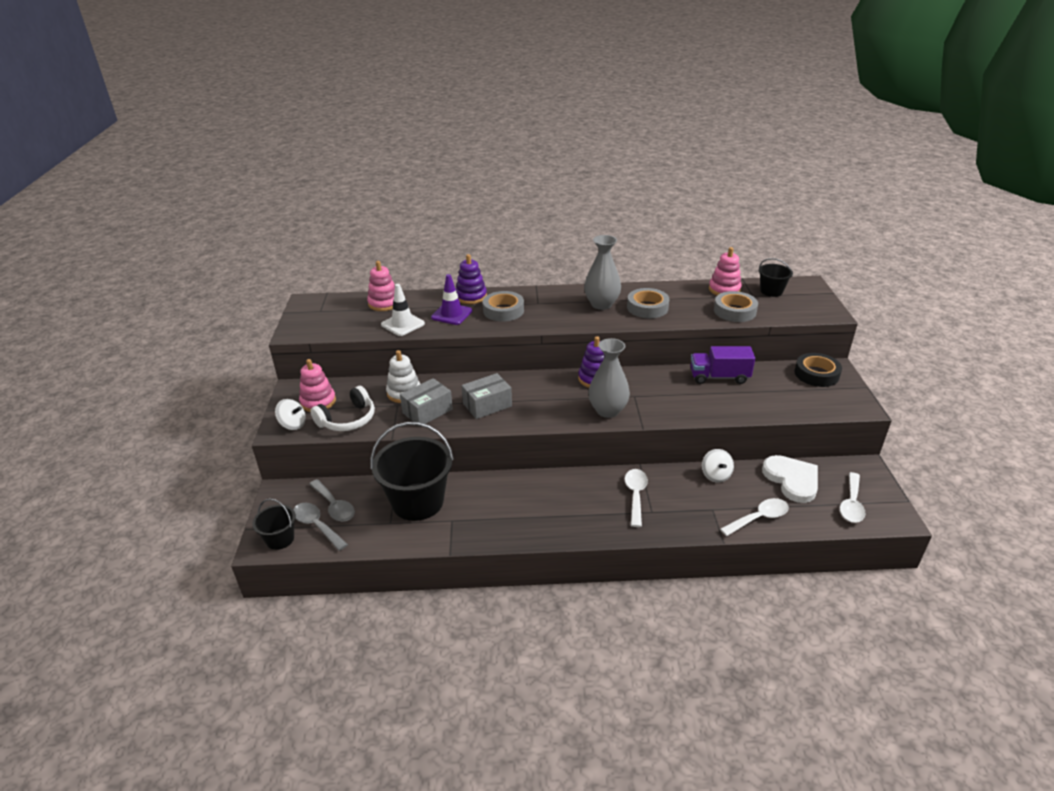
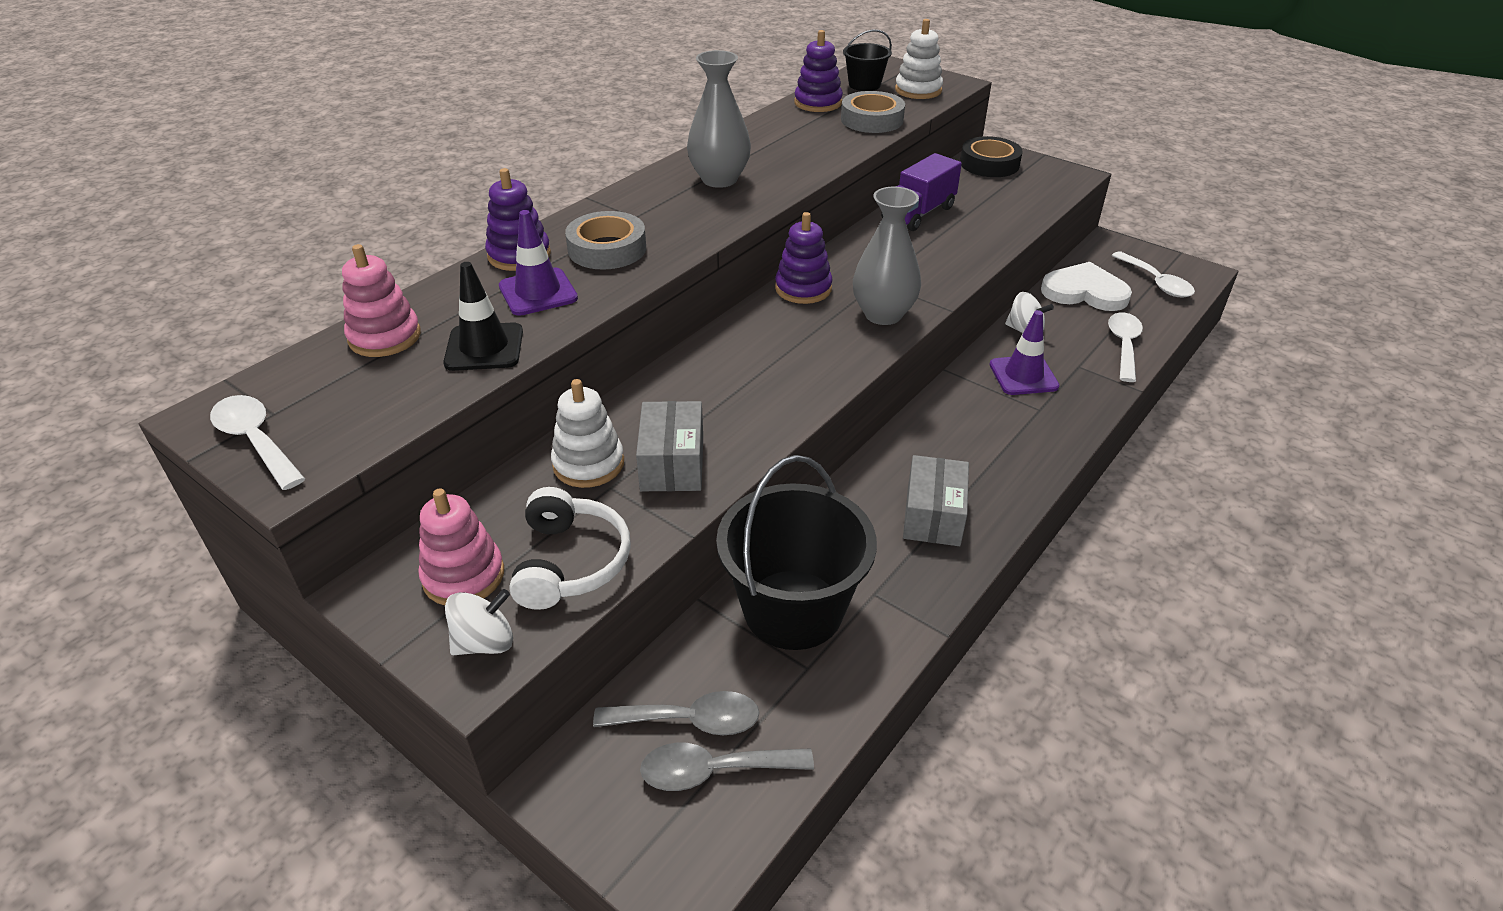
camera: 50 degrees left, 5 degrees up
(280, 539) = (693, 846): black bucket -> none
(403, 324) = (484, 347): white traffic cone -> black traffic cone
(487, 405) = (737, 400): grey box -> grey box (933, 515)
(635, 495) = (998, 404): white spoon -> white spoon (256, 441)
(647, 307) = (778, 158): grey tape -> none
(673, 493) = (1023, 375): none -> purple traffic cone
(724, 289) = (818, 103): pink stacking toy -> purple stacking toy
(796, 307) = (918, 90): none -> white stacking toy

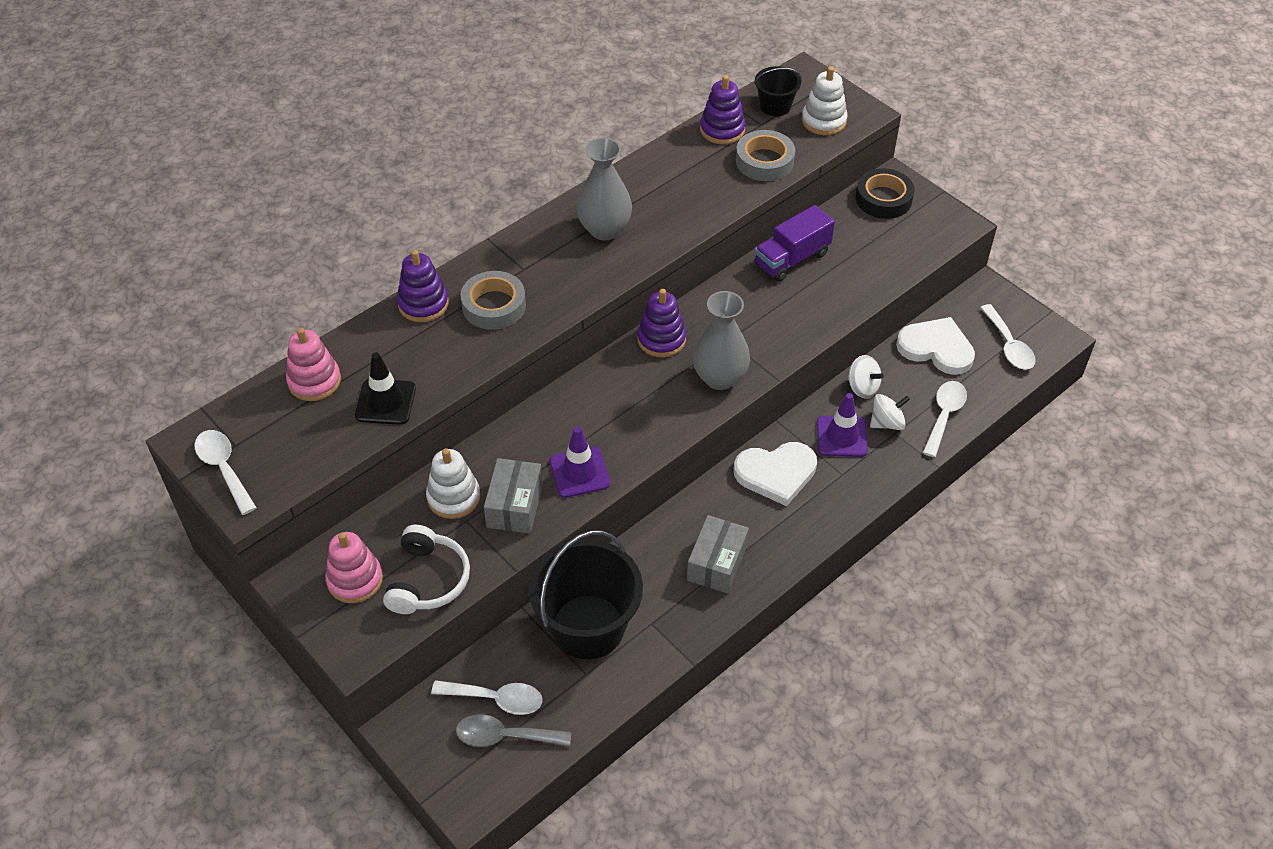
camera: 10 degrees right, 10 degrees up
(484, 642) = (364, 632): white spinning top -> white spinning top (887, 423)
(538, 292) = (432, 349): purple traffic cone -> purple traffic cone (579, 472)
(689, 720) = (496, 699): grey spoon -> white spoon
(966, 417) = (776, 474): none -> white heart

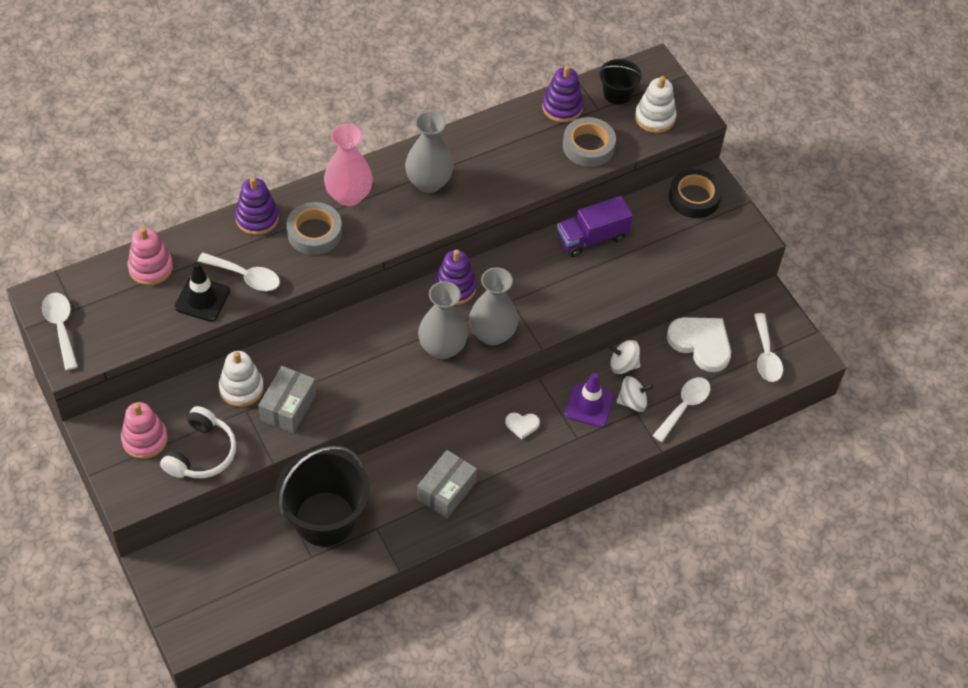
camera: 10 degrees right, 5 degrees up
(496, 699) = (234, 560): white spoon -> white spoon (245, 276)
(505, 736) = (233, 591): grey spoon -> none
(520, 260) = (349, 195): none -> pink vase
(579, 472) = (349, 390): purple traffic cone -> none
(669, 404) = (442, 347): none -> grey vase
(776, 474) = (522, 425): white heart -> white heart, size x0.47
(862, 387) = (623, 365): white spinning top -> white spinning top turned 135 degrees clockwise

